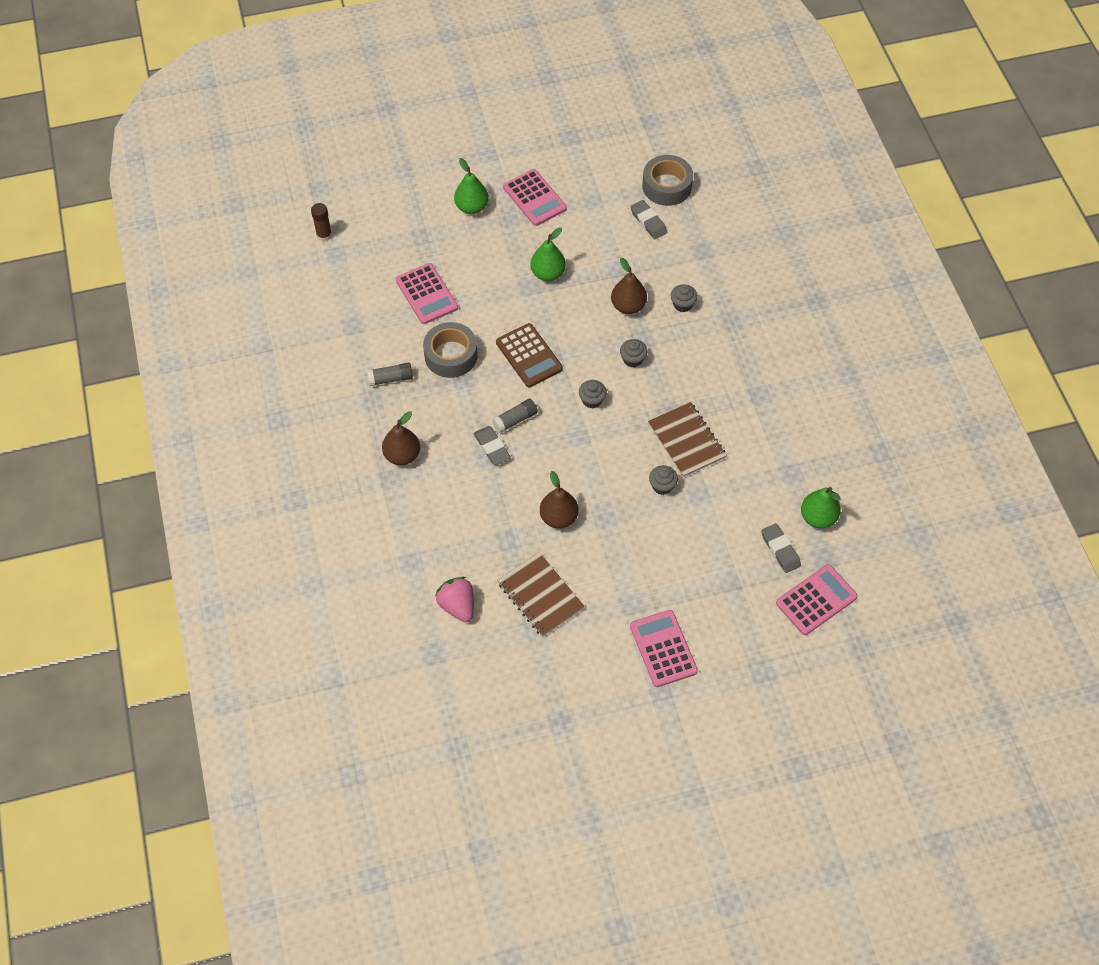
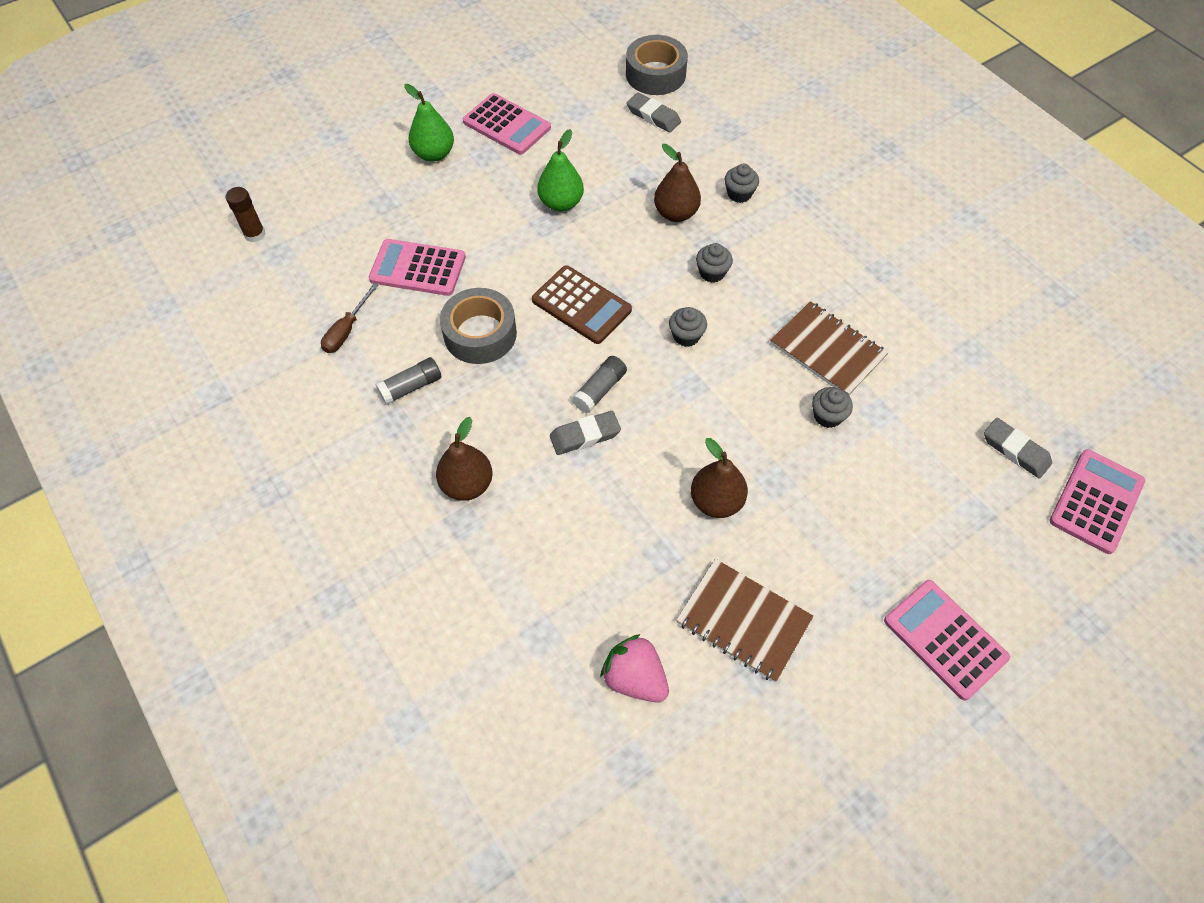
camera: 20 degrees left, 0 degrees up
(362, 326) = (346, 330): none -> brown screwdriver
(426, 294) = (418, 268): pink calculator -> pink calculator turned 150 degrees clockwise
(492, 447) = (585, 435): grey eraser -> grey eraser turned 60 degrees counterclockwise
(818, 517) = (1035, 395): green pear -> none

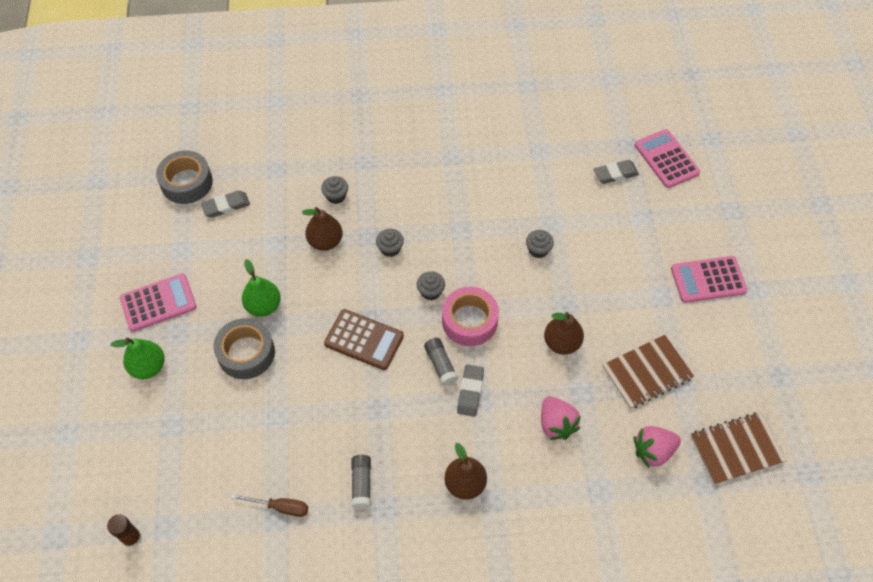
camera: 60 degrees left, 0 degrees up
(346, 330) = (280, 507): brown screwdriver -> brown screwdriver turned 45 degrees counterclockwise
(418, 268) = (255, 430): pink calculator -> none
(480, 334) = (345, 416): grey tape -> grey tape (246, 353)
(581, 305) = (364, 340): brown calculator -> brown calculator turned 45 degrees clockwise
(601, 546) = (556, 424): none -> pink strawberry
(676, 391) = (469, 321): none -> pink tape
(827, 350) = (492, 222): brown notebook -> brown notebook (736, 449)

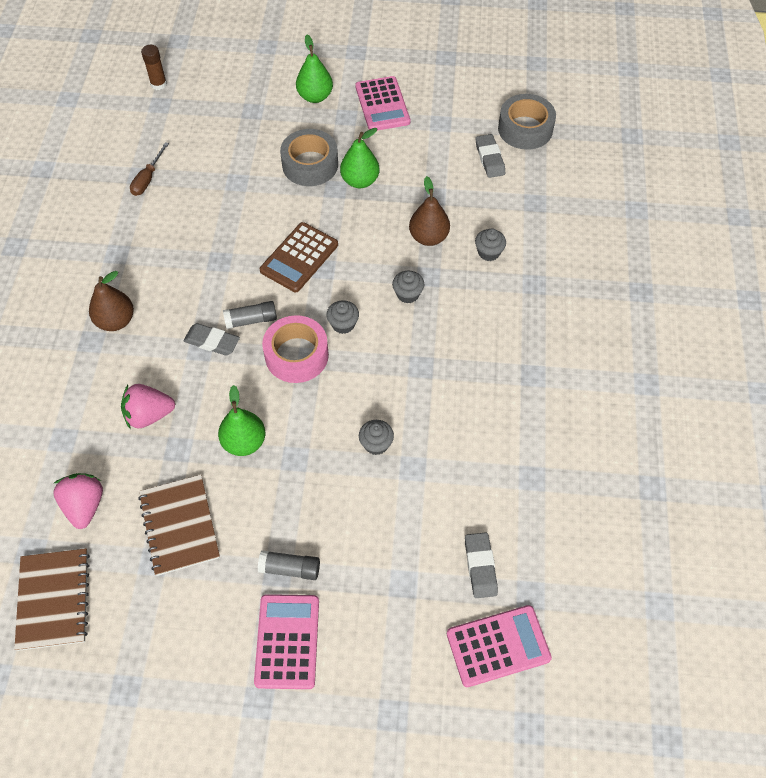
camera: 100 degrees right, 0 degrees up
(361, 484) = (147, 239): grey glue stick -> grey glue stick (290, 569)
(561, 343) = (244, 442): brown pear -> green pear

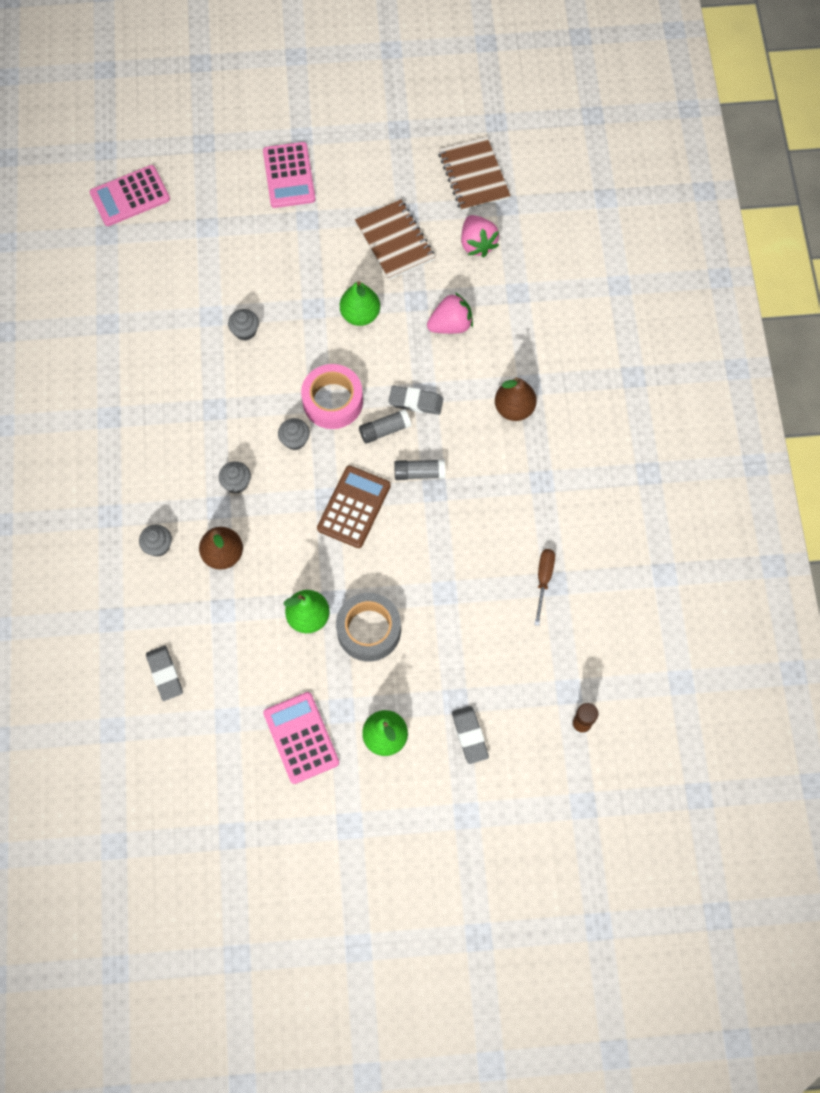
camera: 170 degrees right, 10 degrees up
(290, 569) = (298, 224): grey glue stick -> grey glue stick (419, 473)
(480, 566) = (147, 248): grey eraser -> grey eraser (470, 735)
(525, 129) = (125, 727): grey tape -> none

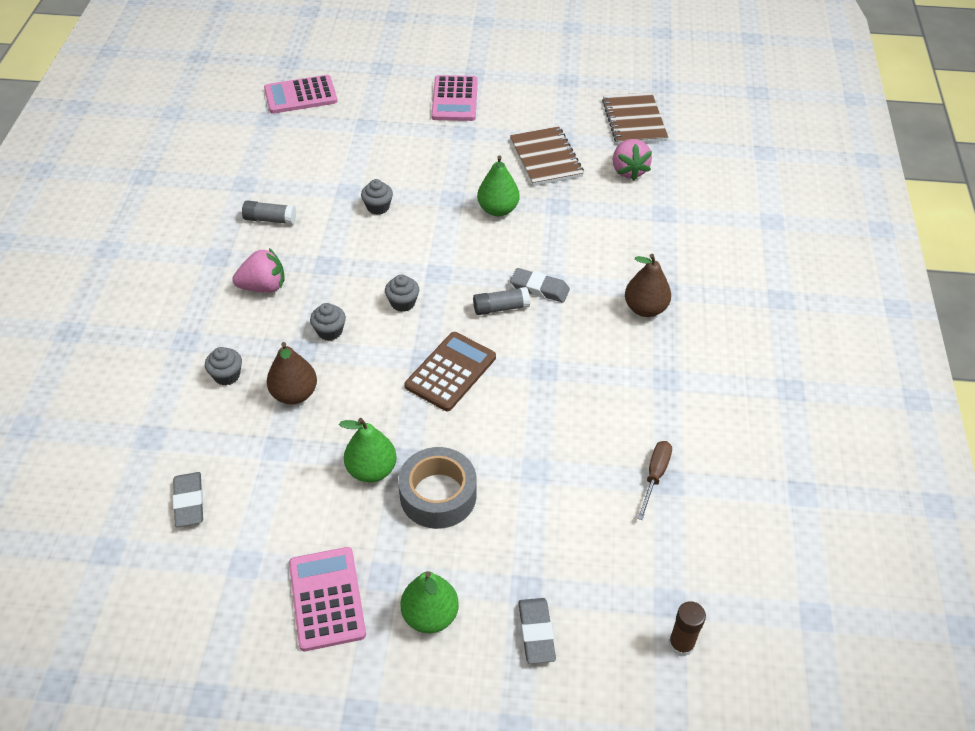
camera: 10 degrees right, 20 degrees down
(333, 401) = (451, 276): pink tape -> none
(419, 473) = (530, 351): grey glue stick -> grey glue stick (270, 219)
(450, 325) = (589, 230): pink strawberry -> pink strawberry (263, 287)

